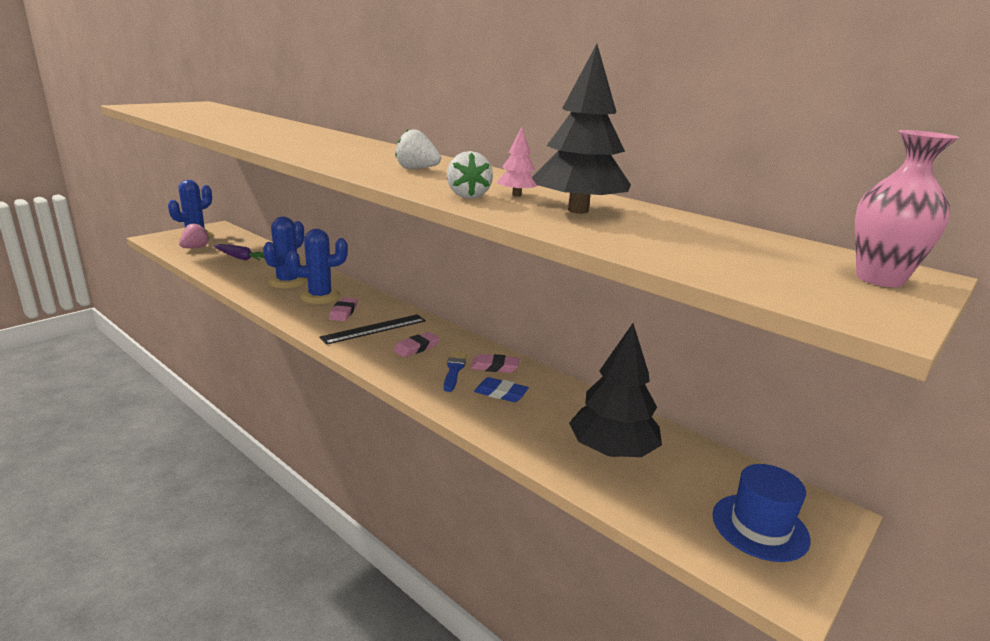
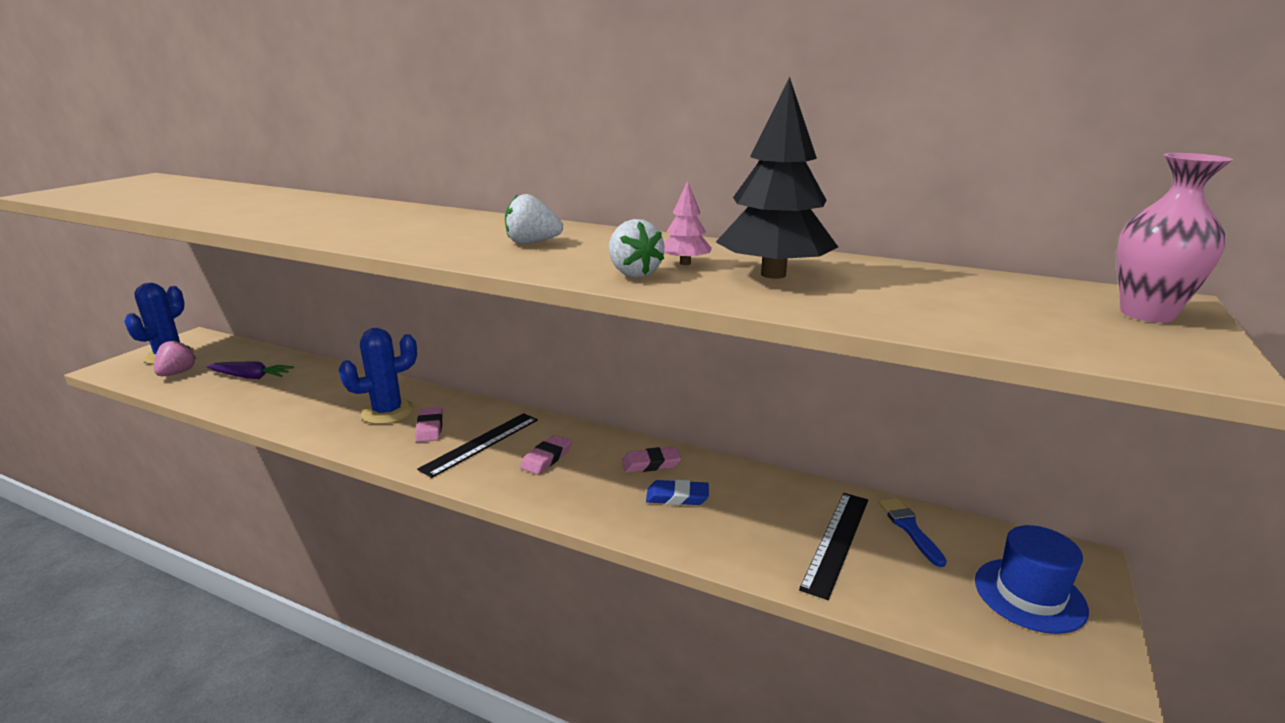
camera: 15 degrees left, 0 degrees up
(288, 281) = (333, 399): blue cactus -> none
(454, 370) = (607, 478): blue brush -> blue brush (909, 528)
(612, 451) = (836, 541): black tree -> black ruler

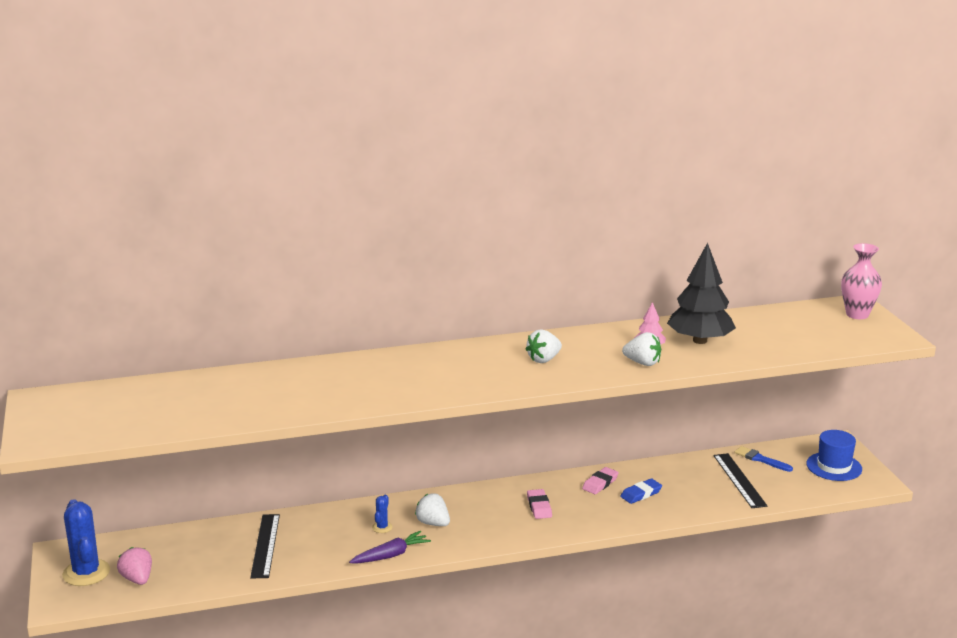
camera: 40 degrees left, 0 degrees up
(251, 377) = (212, 553): purple carrot -> purple carrot (391, 555)
(388, 412) = (382, 527): blue cactus -> blue cactus, size x0.47
(430, 428) = (433, 523): pink eraser -> white strawberry
(481, 443) = (484, 517): black ruler -> black ruler (265, 545)

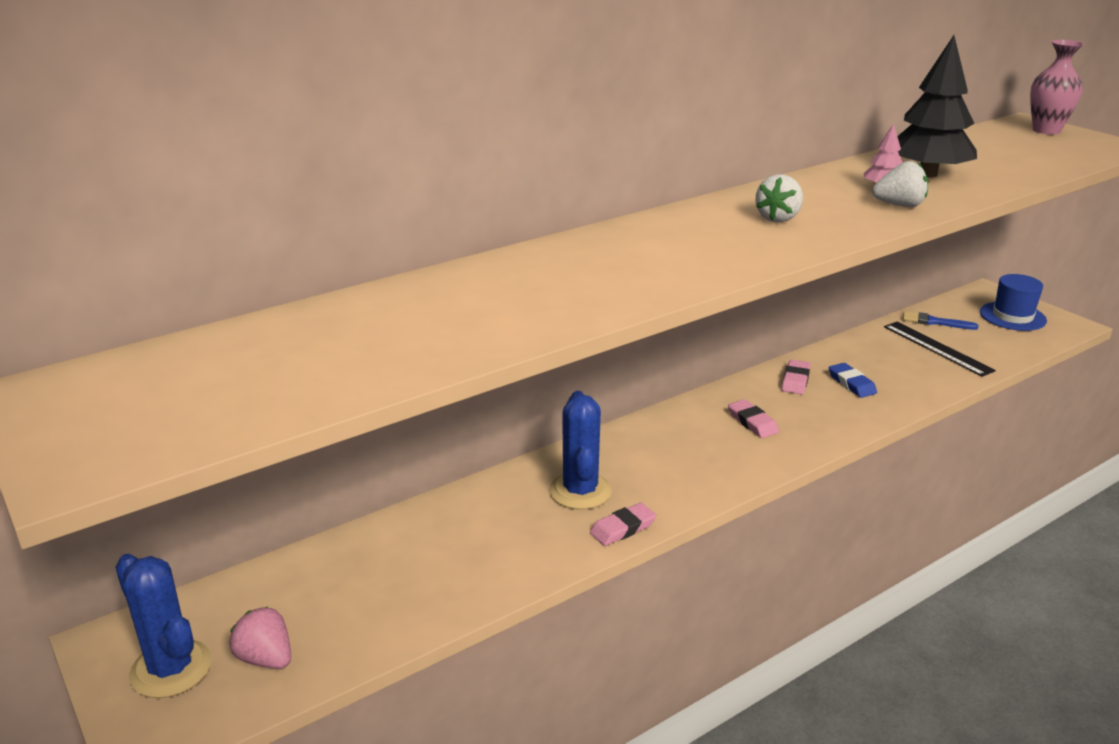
camera: 20 degrees left, 5 degrees up
(265, 545) = (435, 554): black ruler -> none
(382, 527) = (580, 491): blue cactus -> blue cactus, size x2.13
(391, 555) = (622, 528): purple carrot -> pink eraser
(433, 523) = (642, 471): white strawberry -> none
(641, 494) = (851, 384): blue eraser -> blue eraser turned 60 degrees counterclockwise

